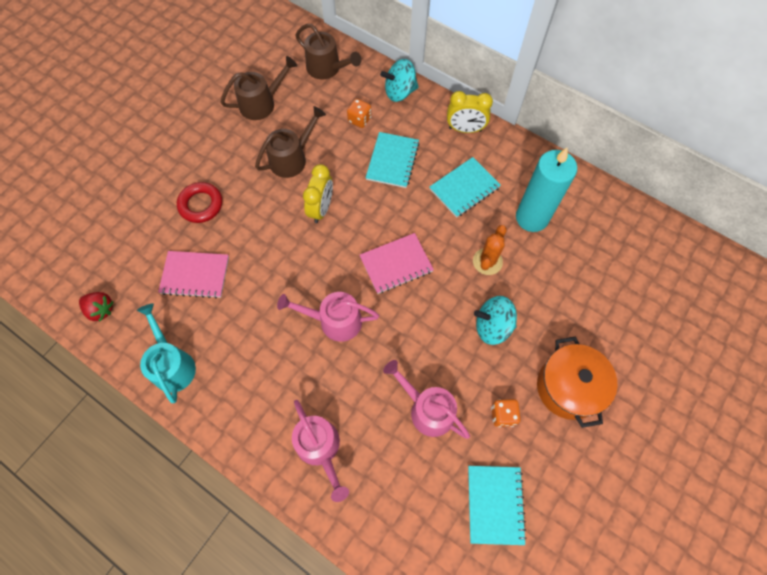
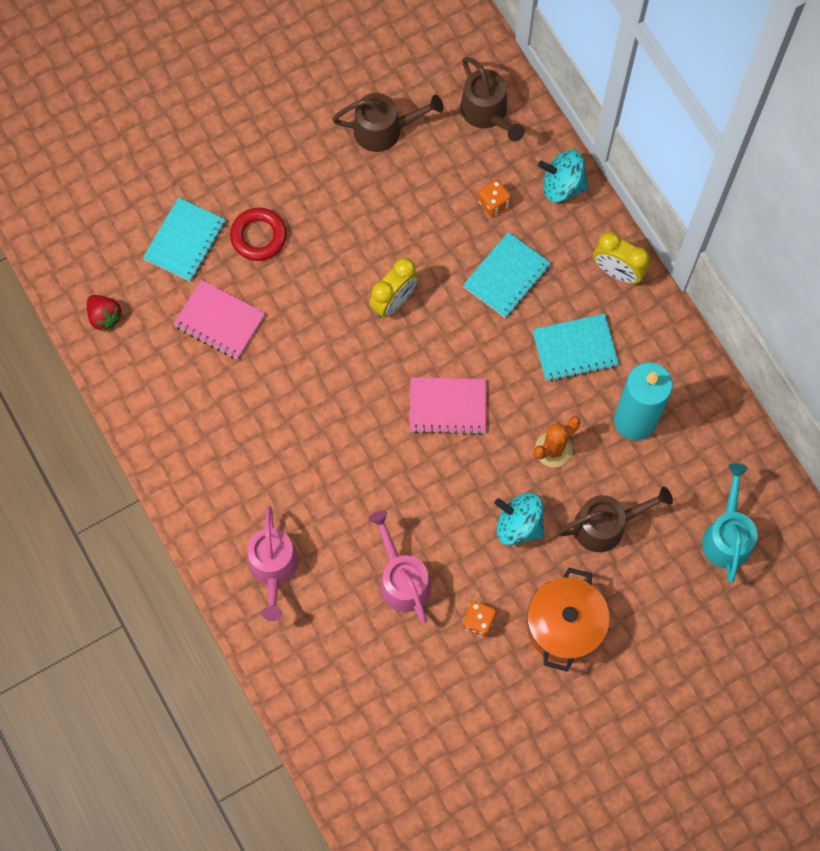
camera: 25 degrees right, 5 degrees up
(172, 365) = (158, 412): turquoise watering can -> turquoise watering can (727, 536)
(292, 158) = (388, 221): brown watering can -> brown watering can (606, 525)
(335, 321) = (349, 441): pink watering can -> none
(495, 504) = (423, 702): turquoise notebook -> turquoise notebook (185, 241)

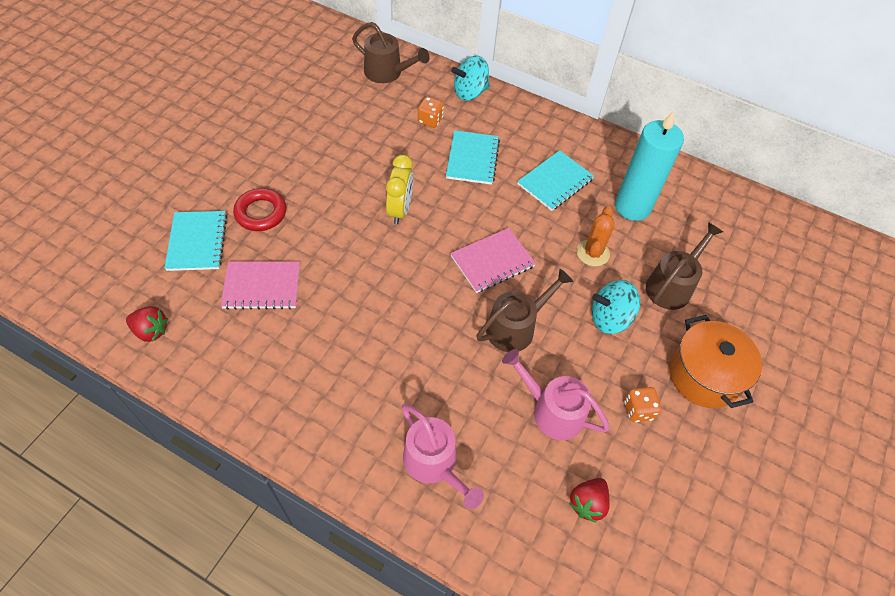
camera: 35 degrees left, 15 degrees down
(377, 670) = (587, 503): none -> red strawberry
(384, 130) = (319, 109): brown watering can -> brown watering can (515, 327)
(617, 272) = (546, 125): yellow clock -> none
(727, 536) = (757, 250): turquoise watering can -> none

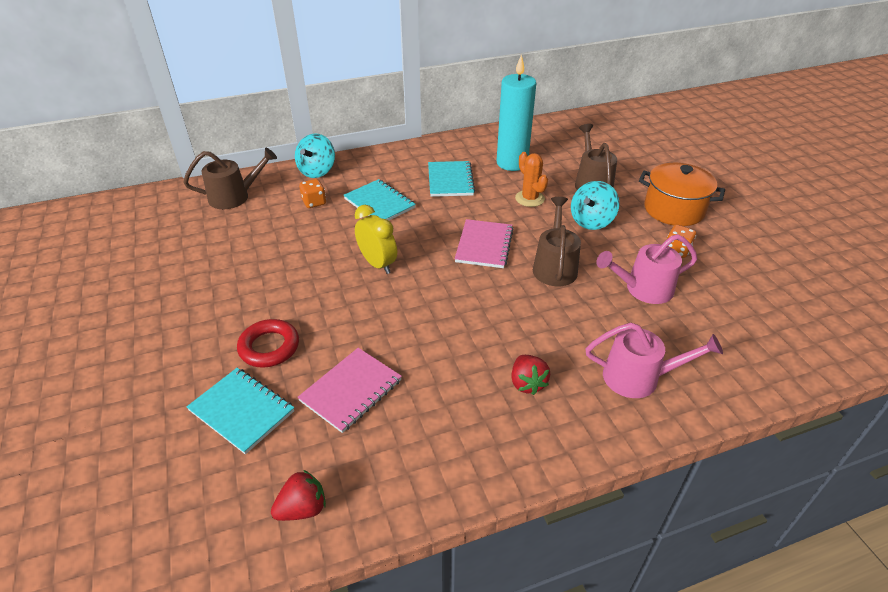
camera: 45 degrees left, 15 degrees down
(587, 503) = (734, 315): red strawberry -> red strawberry (527, 383)

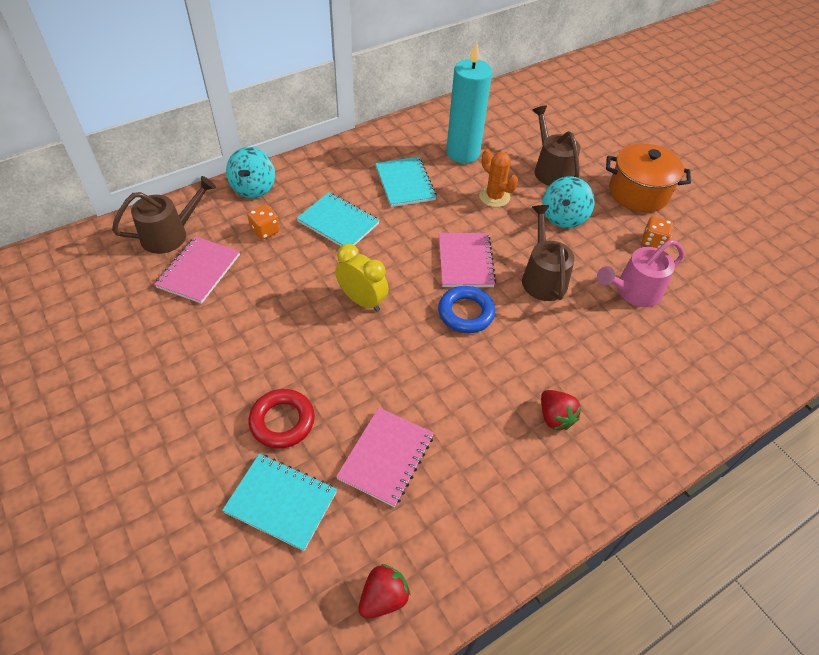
camera: 15 degrees left, 10 degrees up
(246, 225) = (199, 271): none -> pink notebook
(470, 285) = (466, 313): none -> blue ring
(638, 377) = (654, 392): pink watering can -> none

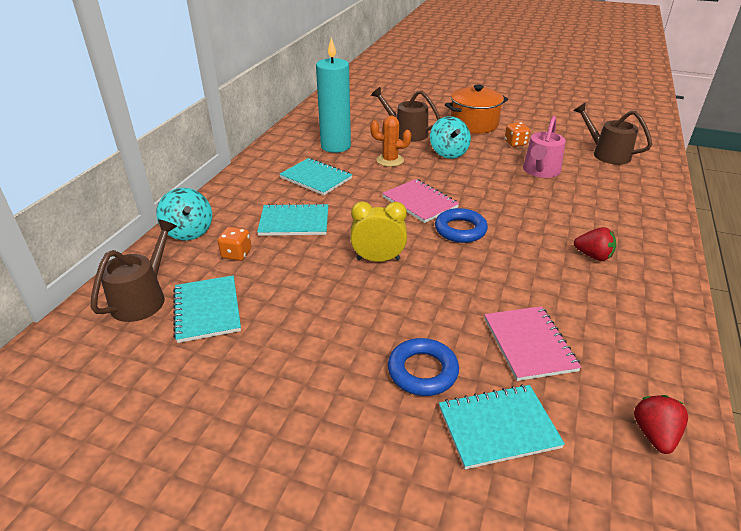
camera: 35 degrees left, 15 degrees down
(199, 271) = (207, 310): pink notebook -> turquoise notebook
(282, 421) = (422, 371): red ring -> blue ring
(543, 277) = (480, 188): brown watering can -> brown watering can (607, 154)

